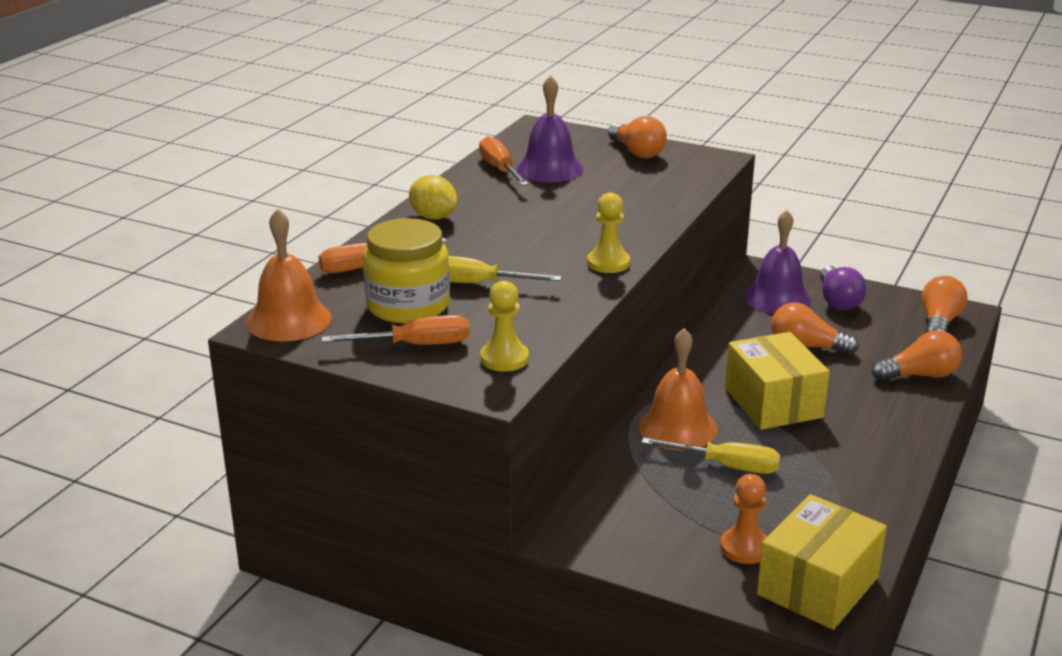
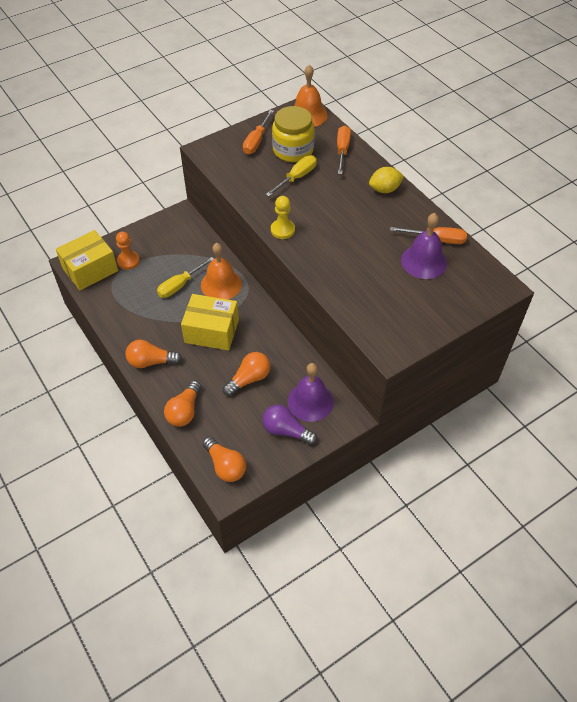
camera: 120 degrees right, 25 degrees up
(504, 358) = (224, 161): yellow pawn -> none
(637, 152) = (426, 315): orange light bulb -> orange light bulb (151, 361)
(818, 586) = (90, 269): yellow box -> yellow box turned 75 degrees clockwise

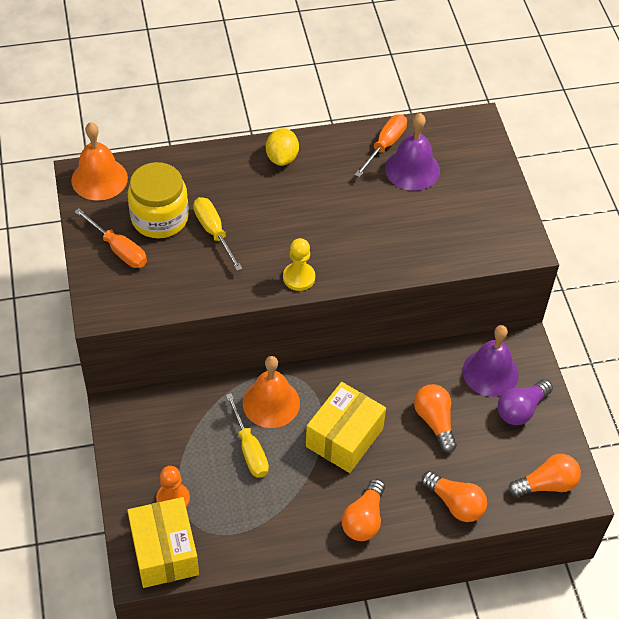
camera: 70 degrees left, 0 degrees up
(342, 150) = (190, 170): orange screwdriver -> none

